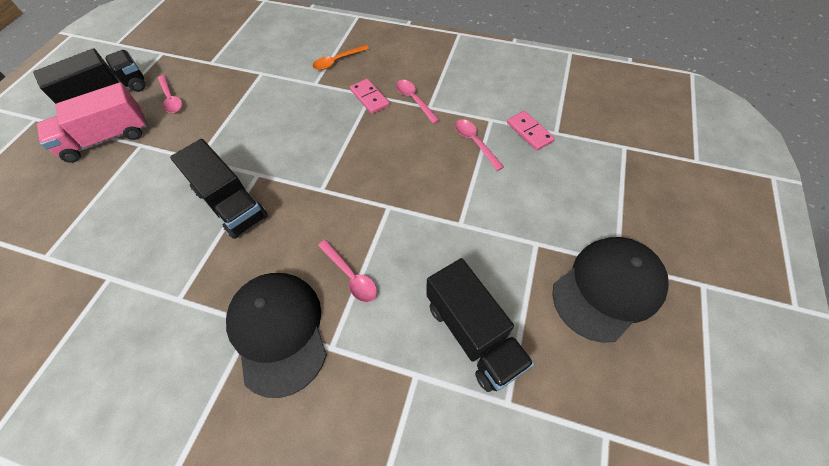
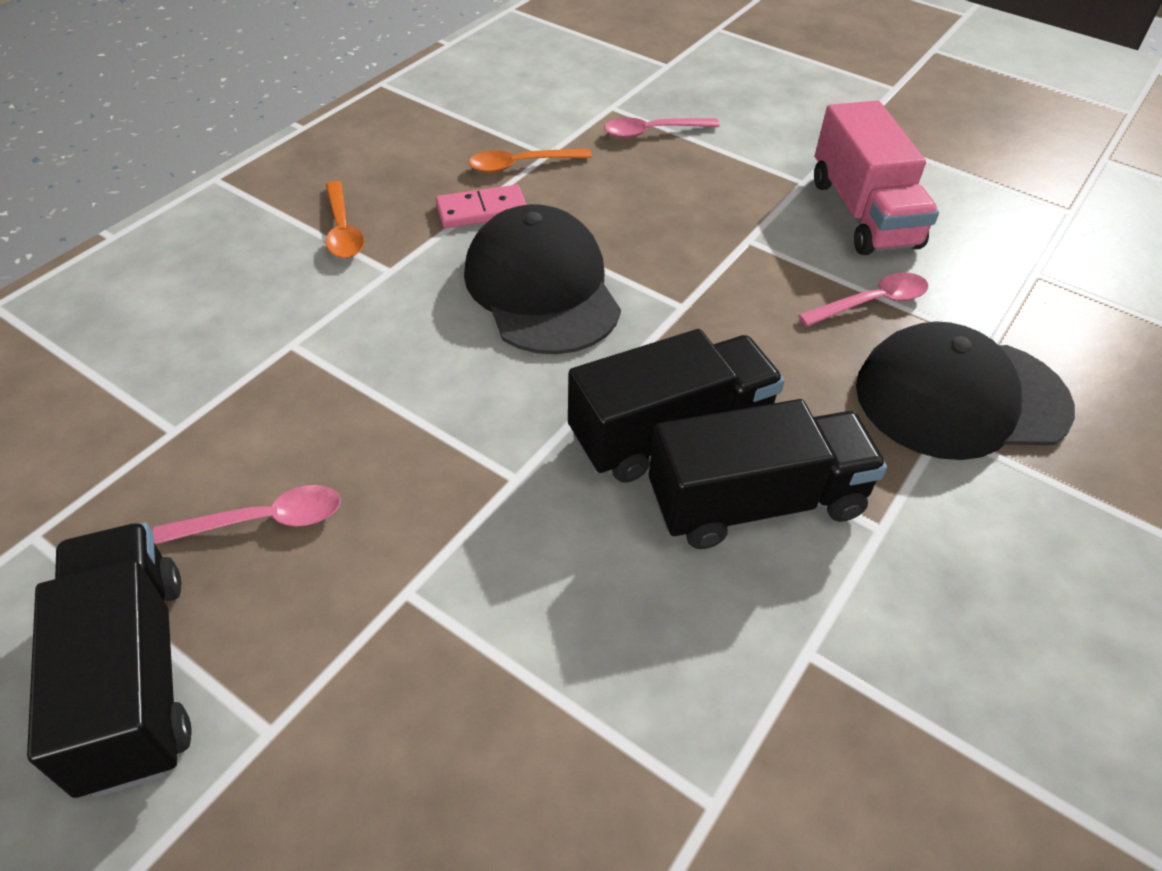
camera: 75 degrees left, 10 degrees down
(107, 139) = (336, 673): pink truck -> pink truck (863, 213)
(414, 100) = (521, 165): pink spoon -> orange spoon
(473, 334) = (980, 213): black truck -> black truck (756, 502)
(529, 132) = (655, 84): pink domino -> none
(608, 289) = (929, 104): black cap -> black cap (542, 288)

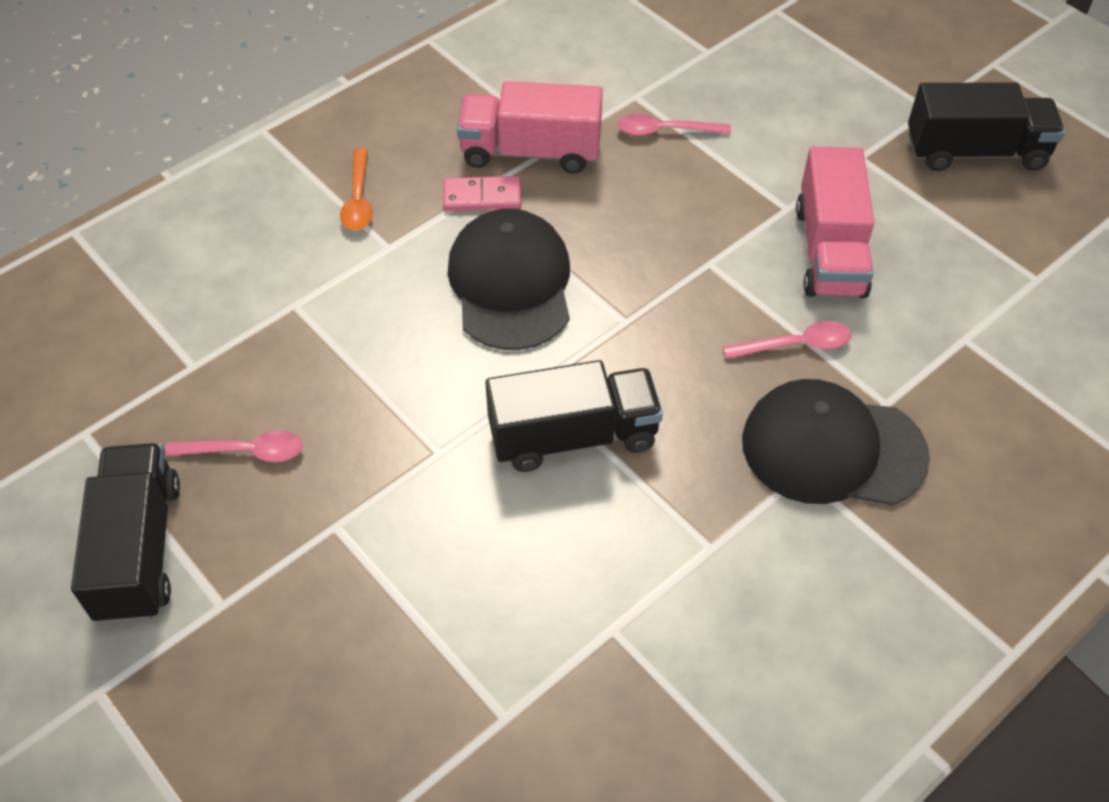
camera: 15 degrees right, 5 degrees up
(521, 165) = (530, 152): orange spoon -> pink truck
(756, 502) = (620, 507): black truck -> black truck (975, 152)

